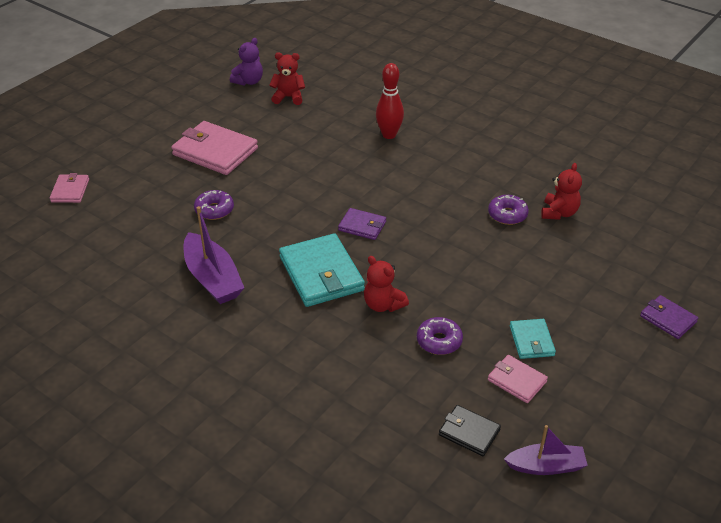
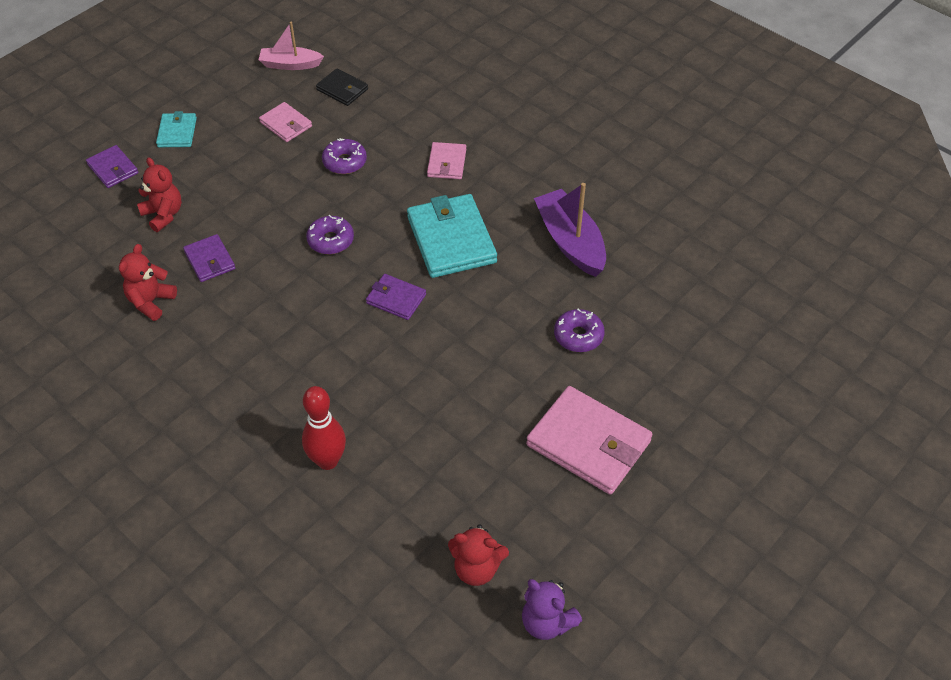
camera: 175 degrees left, 10 degrees up
(70, 191) = (776, 382): pink wallet -> pink wallet (447, 163)
(248, 81) = (547, 622): purple teddy bear -> purple teddy bear turned 90 degrees counterclockwise
(383, 305) = (391, 201): red teddy bear -> red teddy bear (163, 215)
(507, 215) = (215, 303): purple donut -> purple donut (330, 240)
(528, 245) = (210, 260): none -> purple wallet
(531, 341) = (256, 157): turquoise wallet -> turquoise wallet (177, 132)
(546, 466) = (290, 64): purple boat -> pink boat

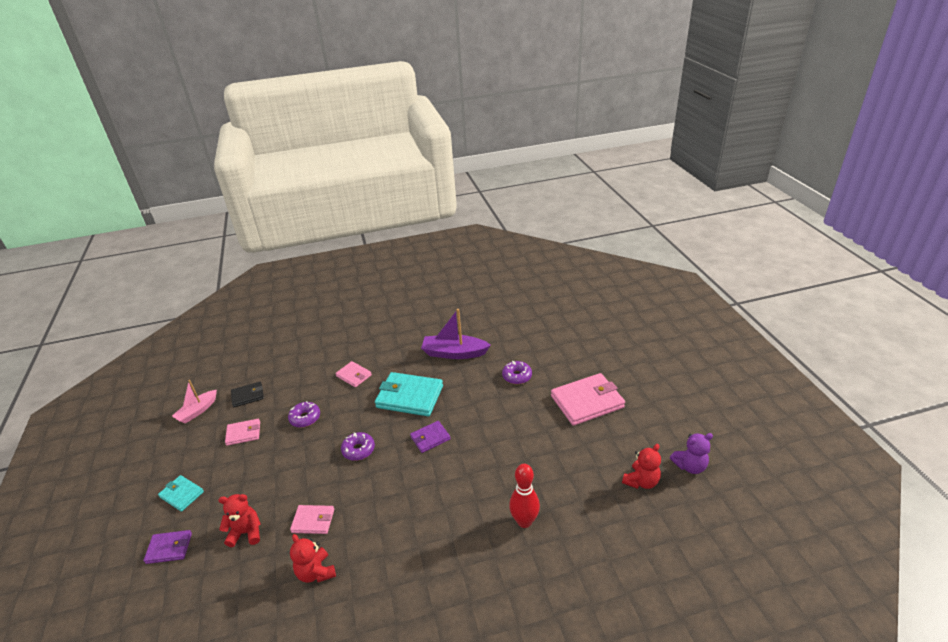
camera: 55 degrees left, 15 degrees down
(210, 260) = (313, 521): purple wallet -> pink wallet

